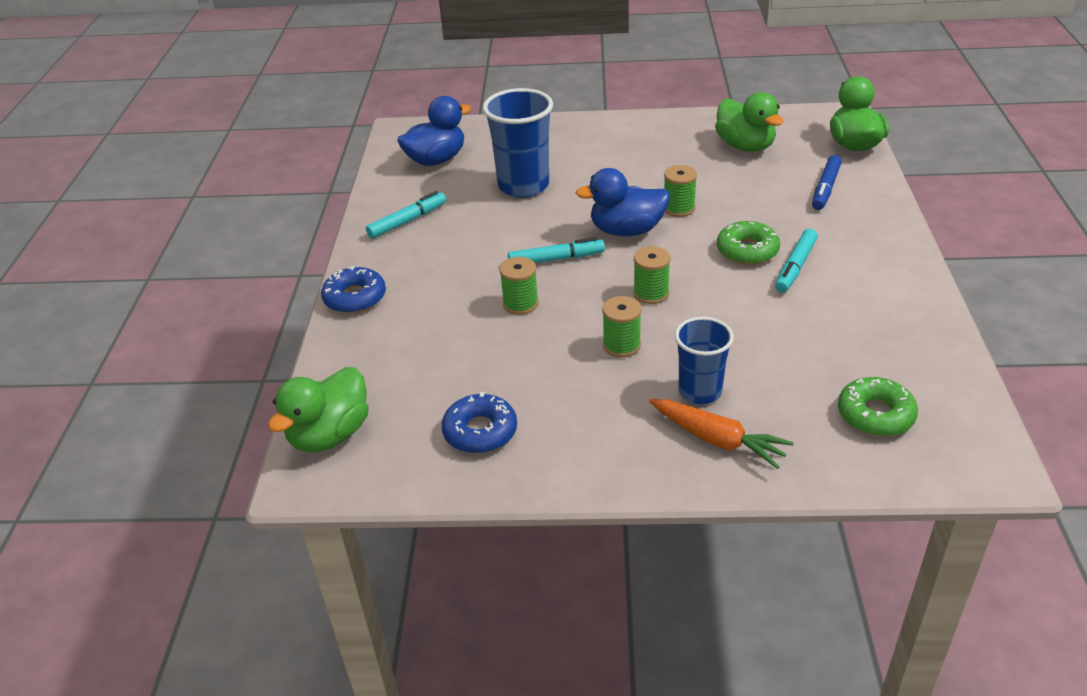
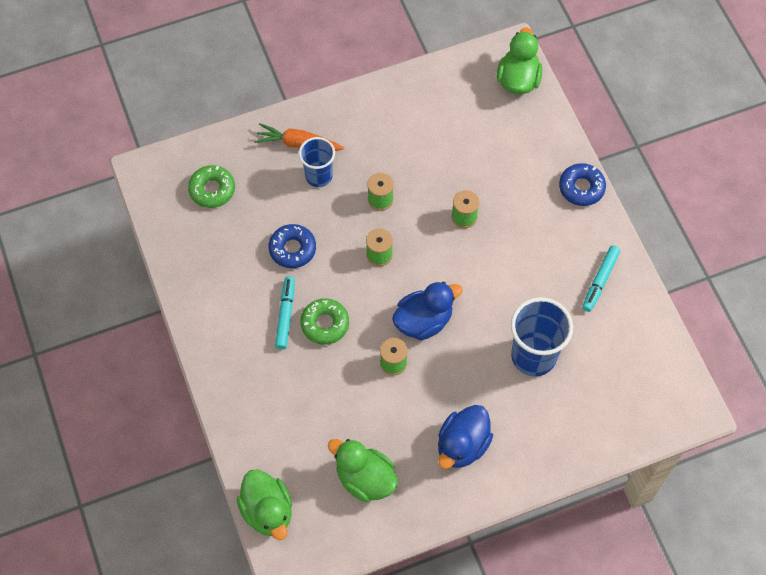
camera: 155 degrees right, 25 degrees up
(436, 160) = (631, 372): blue duck -> blue duck (462, 445)
(480, 431) = (434, 108): blue donut -> blue donut (292, 249)
(556, 259) = (462, 271): turquoise marker -> none
(825, 188) = (281, 428): blue marker -> none

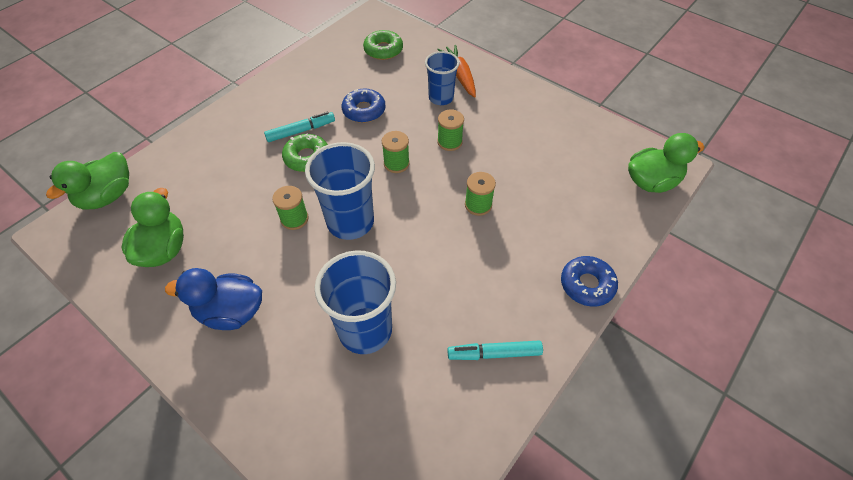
camera: 60 degrees right, 10 degrees down
(423, 321) = (350, 222): blue duck -> blue cup

